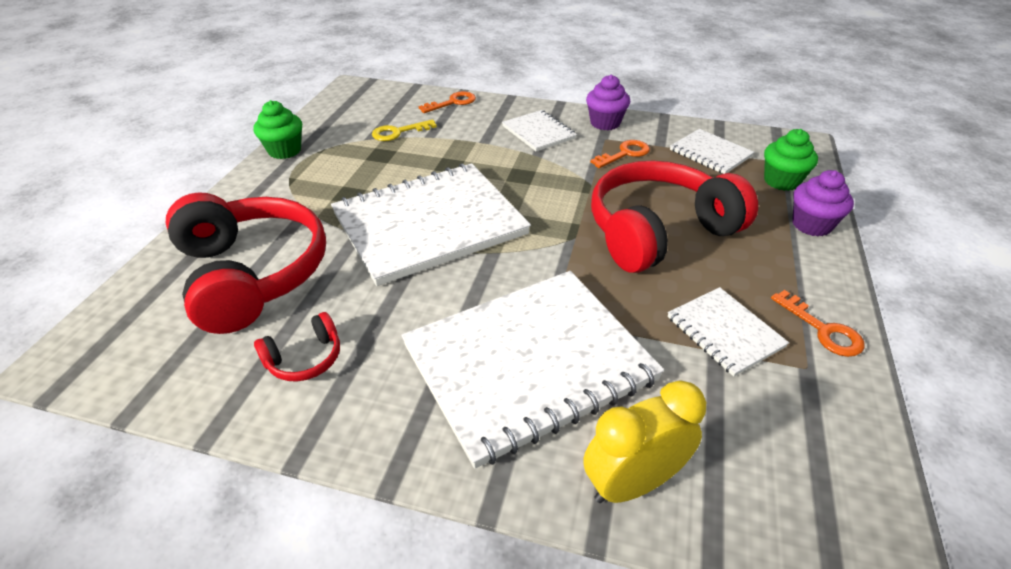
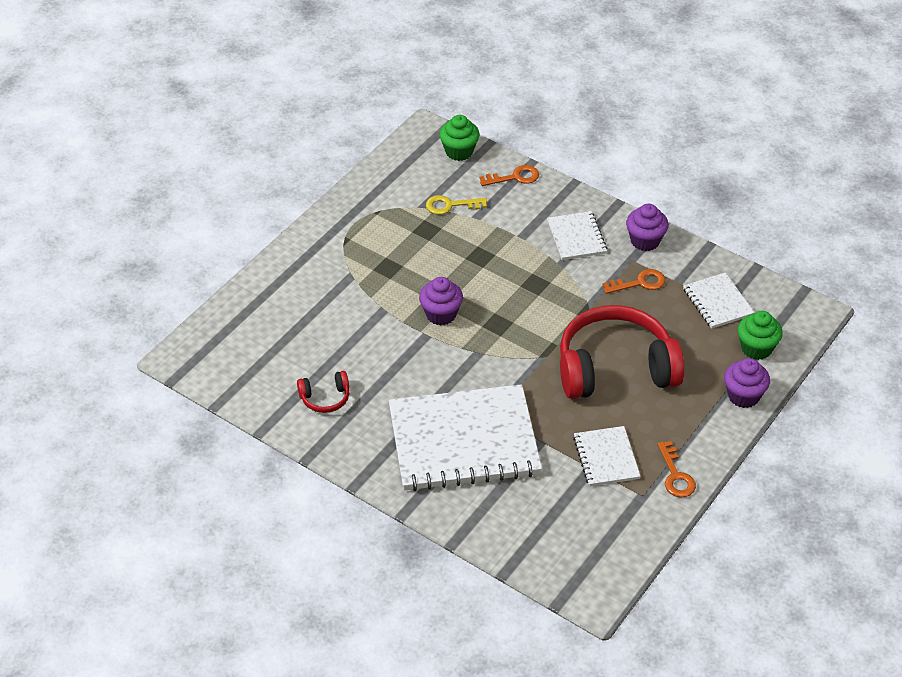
camera: 20 degrees right, 5 degrees up
(252, 274) = (302, 324): red headphones -> none
(285, 151) = (347, 204): green cupcake -> green cupcake (459, 151)
(429, 224) = (441, 314): white notebook -> purple cupcake
(632, 483) = (488, 523): yellow clock -> none

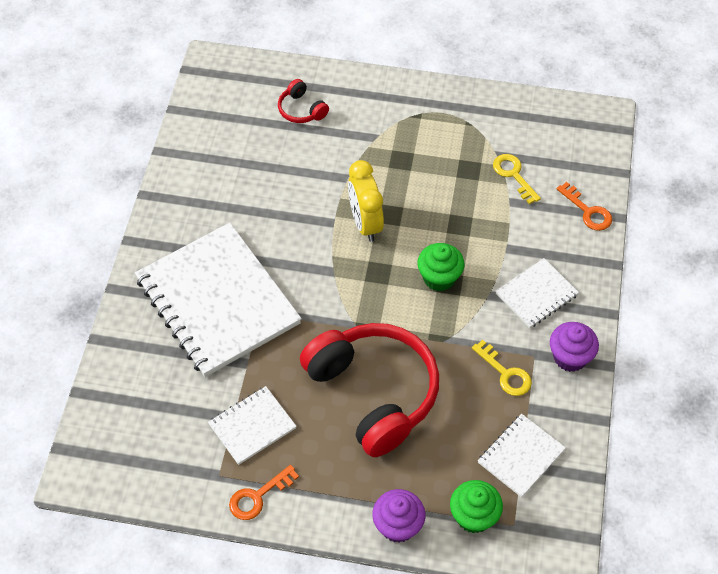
camera: 65 degrees right, 10 degrees up
(325, 398) = (217, 179): red headphones -> red headphones (301, 110)
(441, 314) = (365, 223): purple cupcake -> yellow clock
(459, 151) = (593, 153): green cupcake -> green cupcake (439, 278)
(639, 283) = (505, 373): orange key -> yellow key

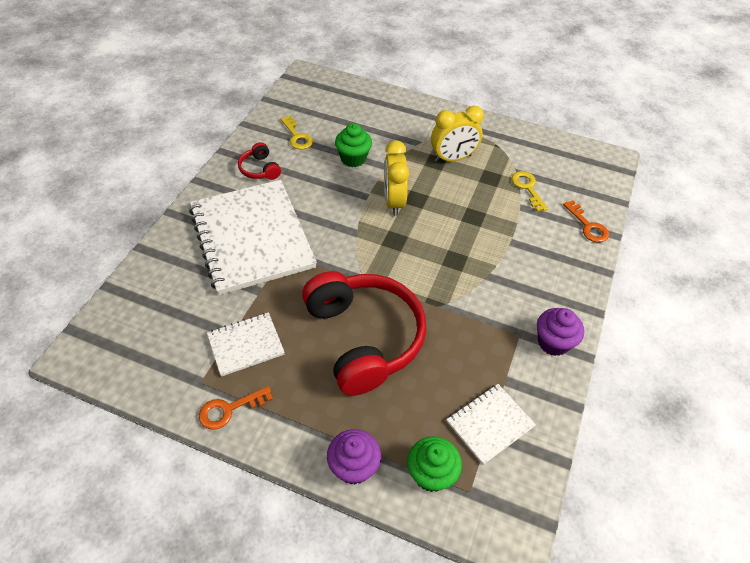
camera: 10 degrees right, 5 degrees down
(301, 110) = (365, 115): red headphones -> red headphones (260, 169)
(420, 151) = (453, 158): none -> yellow clock
(439, 278) = (446, 254): green cupcake -> green cupcake (353, 158)
(505, 373) = (489, 344): yellow key -> yellow key (297, 136)
(536, 294) = (531, 283): white notebook -> none

